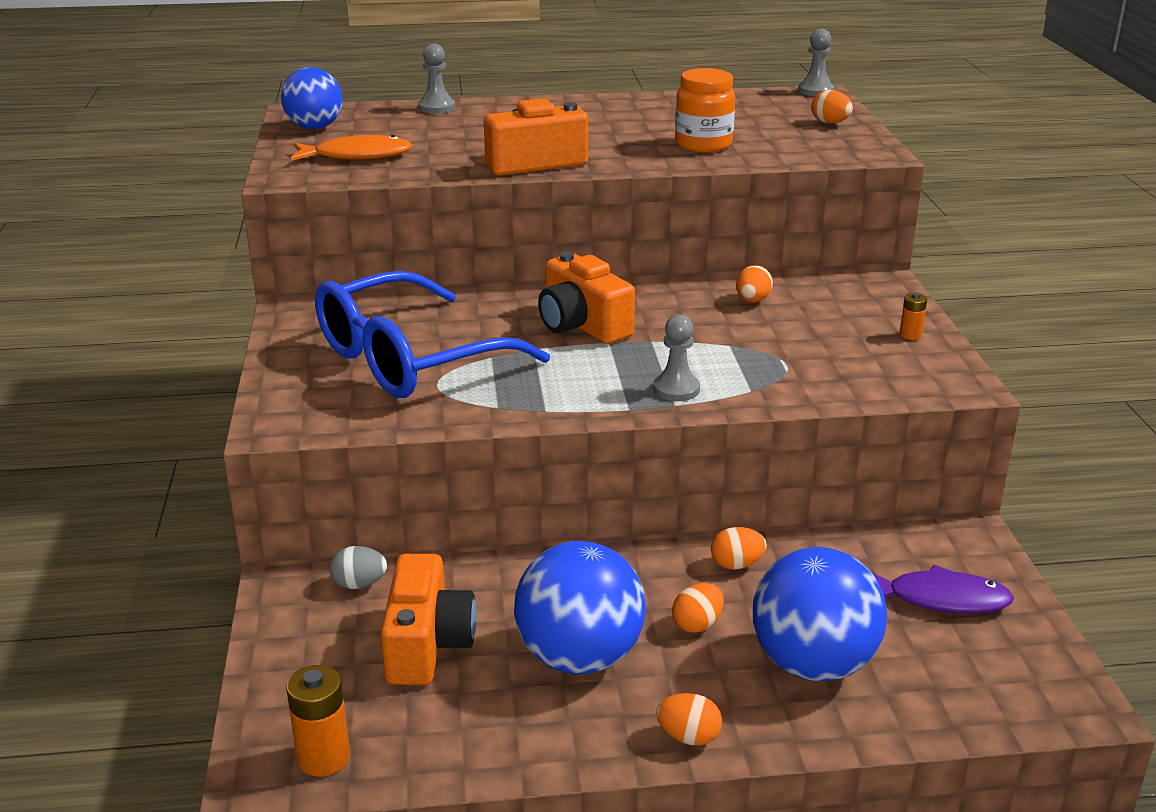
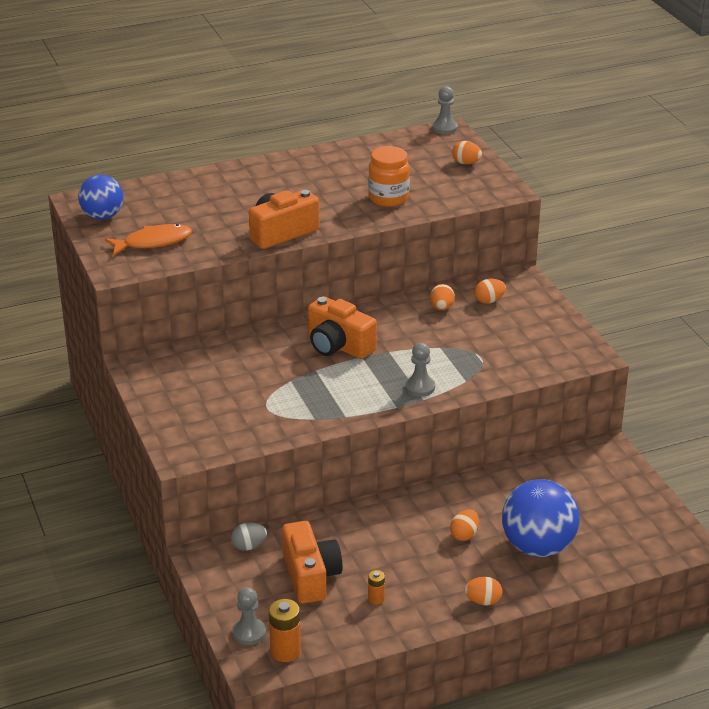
camera: 15 degrees left, 5 degrees up
(409, 359) = (238, 391): blue glasses -> none
(436, 108) = (179, 182): grey pawn -> grey pawn (249, 633)
(579, 657) = (404, 567): blue ball -> none
(736, 565) = (474, 492): orange egg -> orange egg (489, 301)
(910, 335) = (550, 321): orange battery -> orange battery (376, 599)
(940, 599) = (599, 494): purple fish -> none

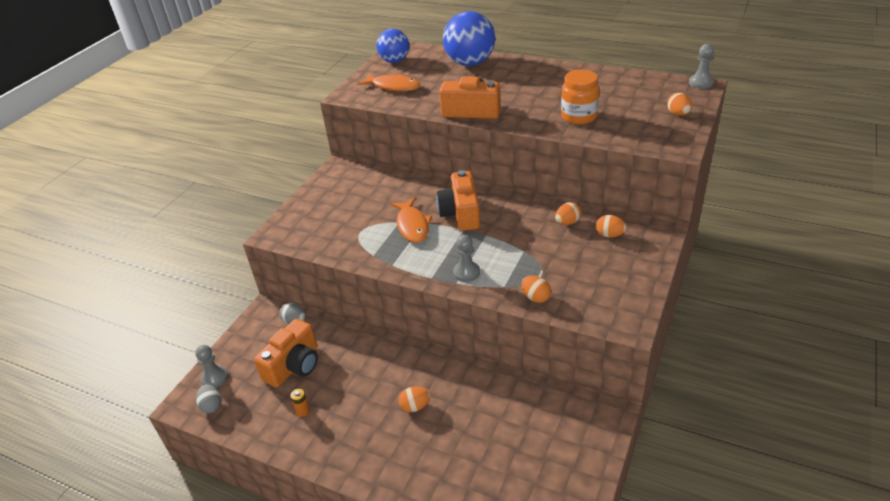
camera: 50 degrees right, 5 degrees up
(285, 651) = (211, 406): orange battery -> grey egg
(309, 377) = (412, 225): none -> orange fish
(483, 601) = (356, 467): orange egg -> orange egg (535, 297)
(538, 547) = (448, 455): blue ball -> blue ball (470, 63)

